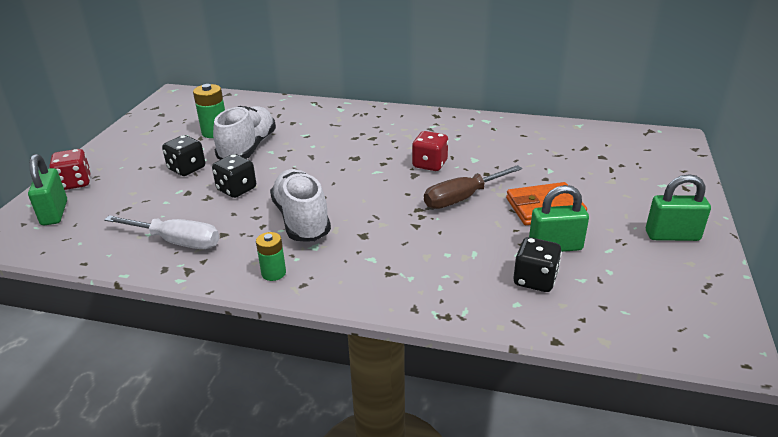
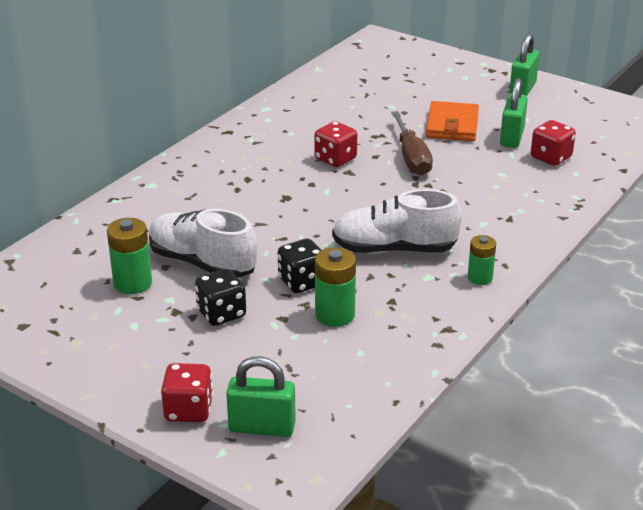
camera: 70 degrees left, 0 degrees up
(176, 242) = (389, 333): white screwdriver -> none
(196, 212) = (335, 315): none -> green battery
(535, 280) = (551, 158): black dice -> red dice

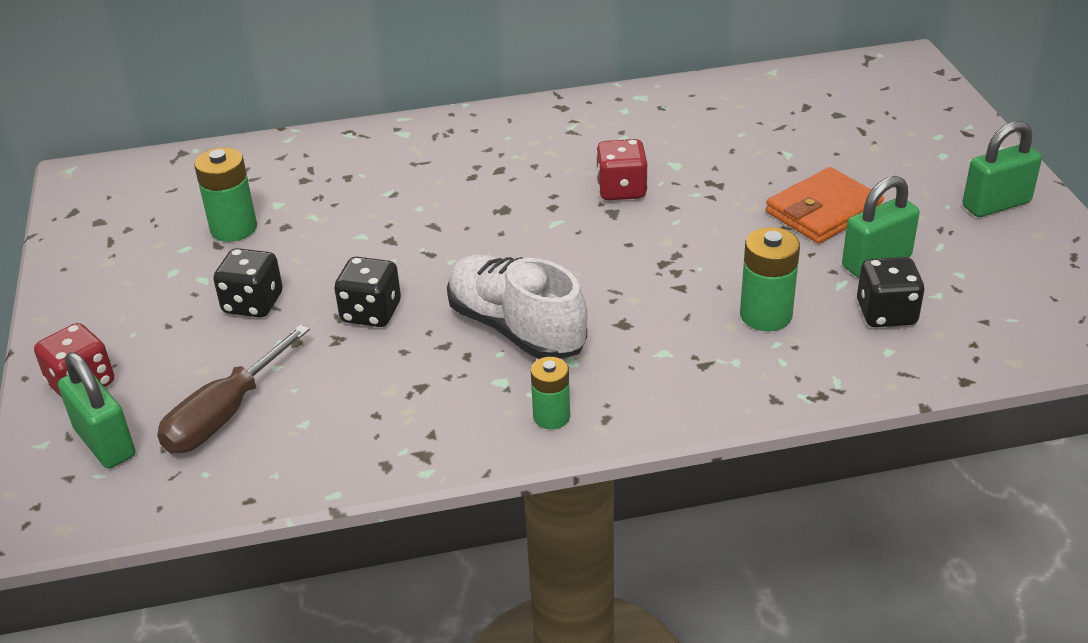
camera: 45 degrees right, 5 degrees up
(202, 263) = (319, 240): white shoe -> none
(335, 315) = (344, 367): green battery -> green battery (765, 315)
(411, 157) = (709, 228): brown screwdriver -> brown screwdriver (225, 414)
(551, 158) = (886, 313): red dice -> black dice

